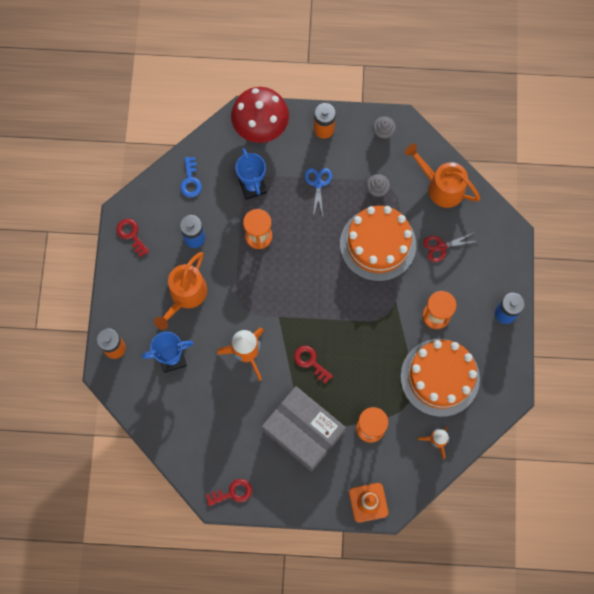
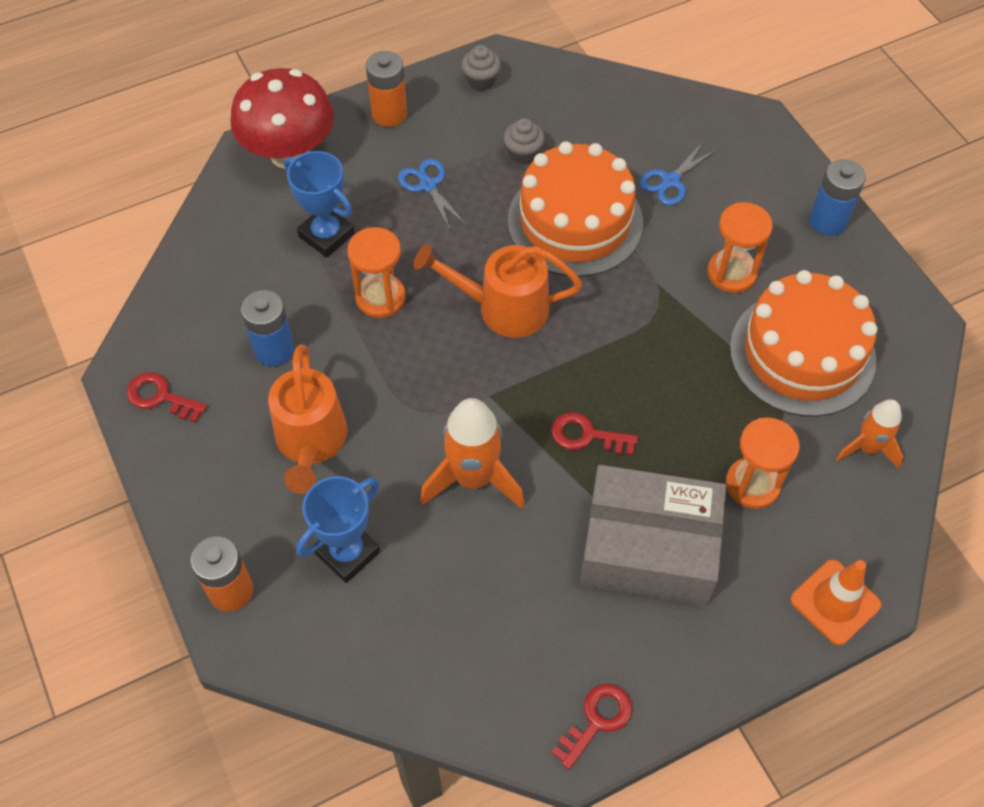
camera: 30 degrees left, 15 degrees down
(190, 181) = (218, 273): blue key -> none
(440, 187) = (612, 108): orange watering can -> orange watering can (502, 308)
(441, 247) = (671, 181): red scissors -> blue scissors

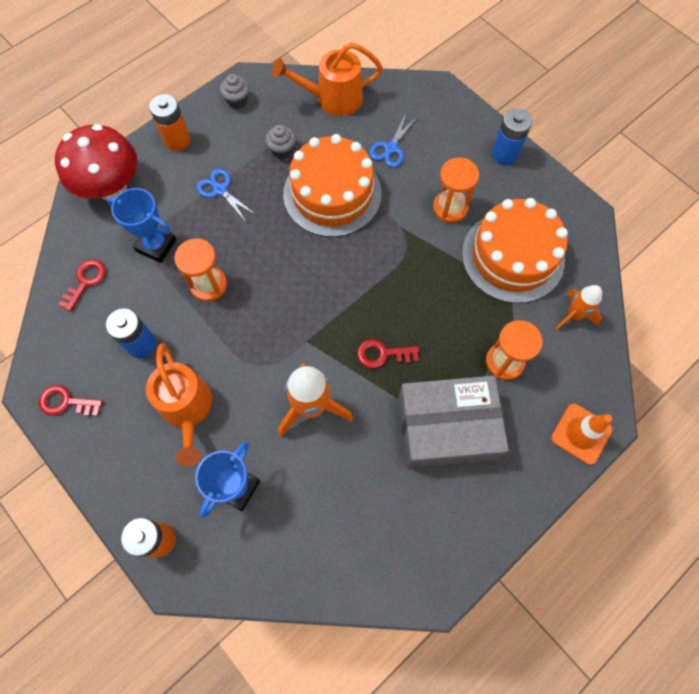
camera: 15 degrees left, 10 degrees up
(502, 308) = (298, 272): orange watering can -> orange watering can (332, 99)
(597, 720) = (445, 565): red key -> red key (86, 281)

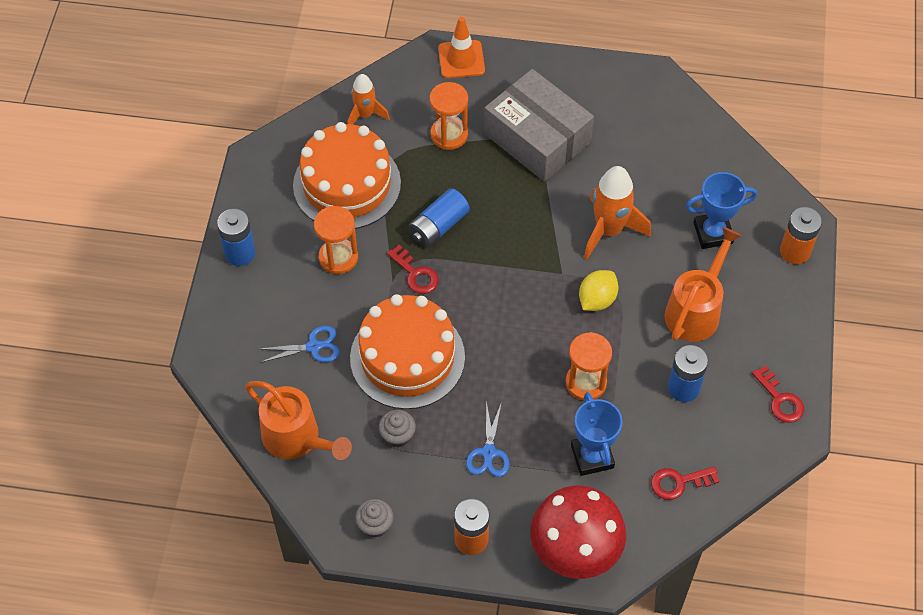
camera: 130 degrees left, 10 degrees down
(262, 346) = (597, 300): none -> yellow lemon
(382, 354) = (521, 215): red key -> red key (415, 274)
(422, 289) = (438, 226): none -> blue battery

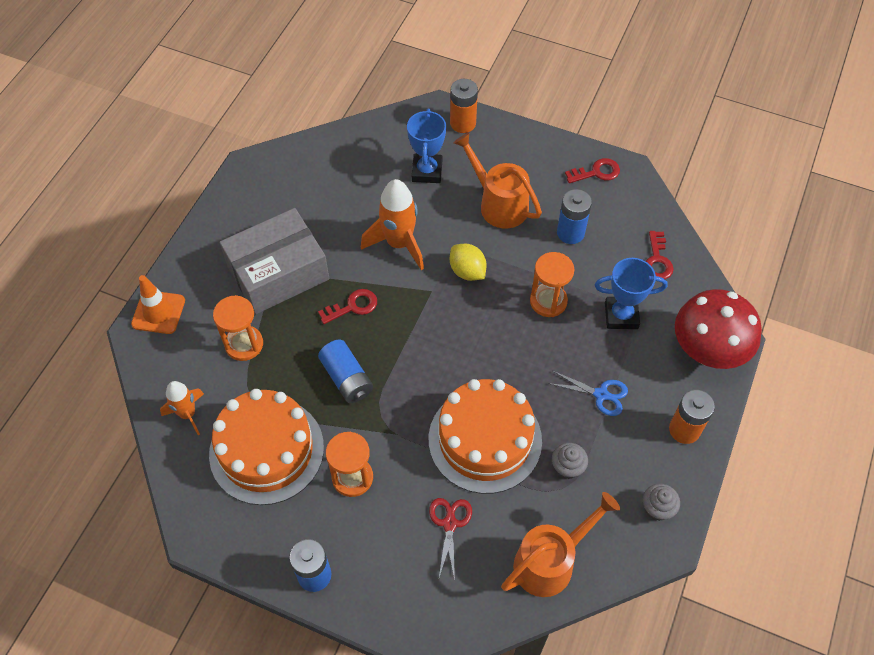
camera: 75 degrees left, 0 degrees up
(313, 347) = (449, 524): blue scissors -> red scissors
(415, 274) = (394, 411): red key -> red key (353, 306)

